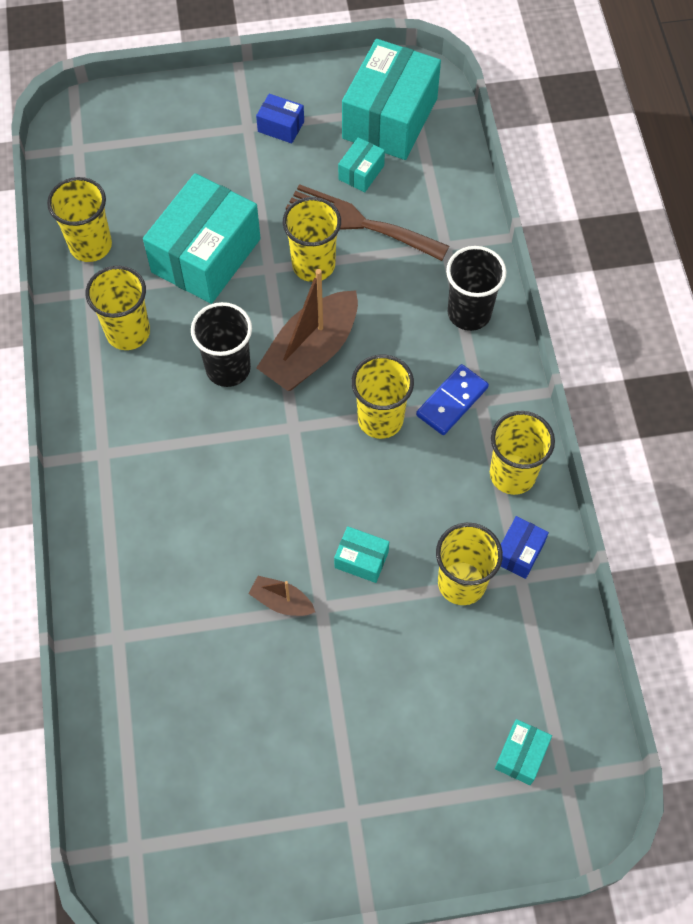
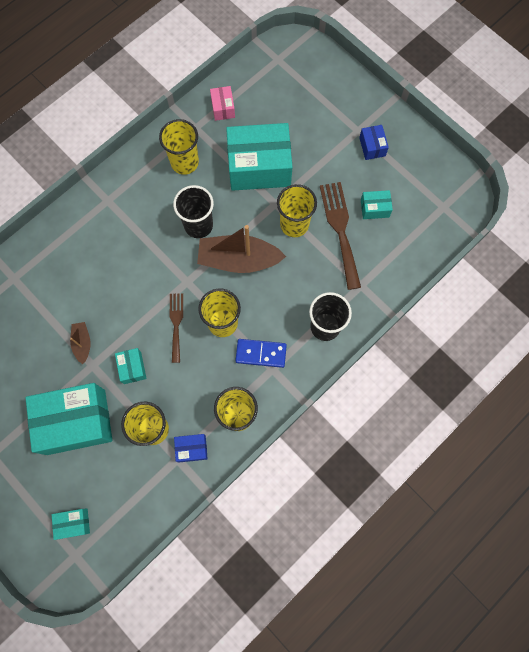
camera: 55 degrees right, 10 degrees up
(90, 245) = (223, 108): yellow cup -> pink box
(341, 473) = (176, 324): none -> brown fork
(390, 118) = (424, 199): turquoise box -> turquoise box (76, 422)

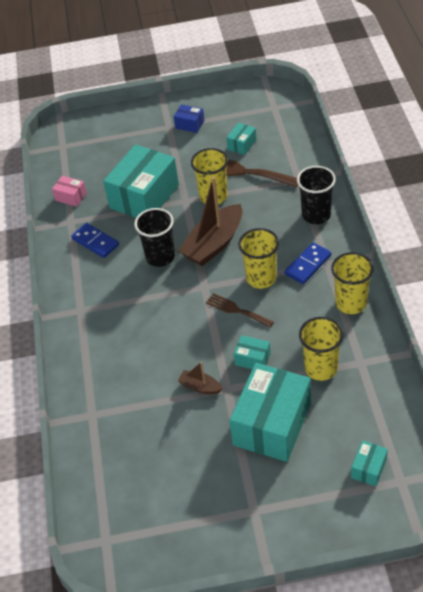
camera: 50 degrees left, 25 degrees down
(184, 162) = (95, 242): yellow cup -> blue domino
(192, 449) = (358, 348): blue box -> none

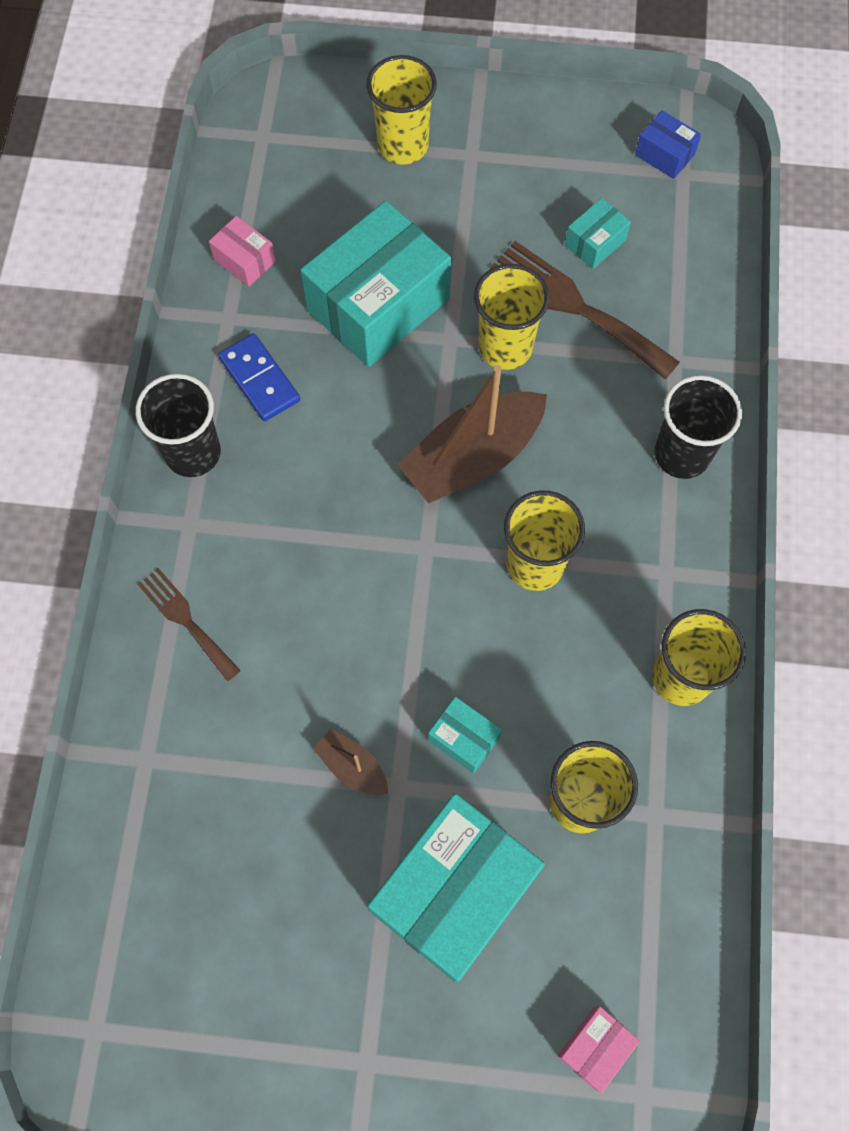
camera: 10 degrees right, 20 degrees up
(133, 132) = (403, 145): none -> yellow cup
(160, 257) = (367, 453): black cup -> black cup (193, 453)
(189, 124) = (512, 162): blue box -> blue box (664, 155)
(236, 310) = (468, 621): brown fork -> brown fork (186, 620)
(308, 265) = (630, 564): blue domino -> none
(368, 468) = (595, 1047): turquoise box -> pink box

